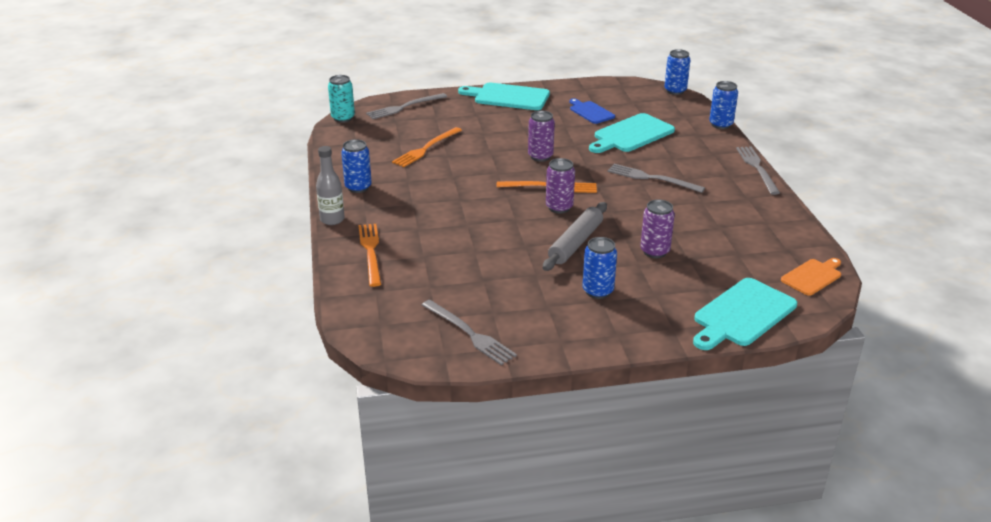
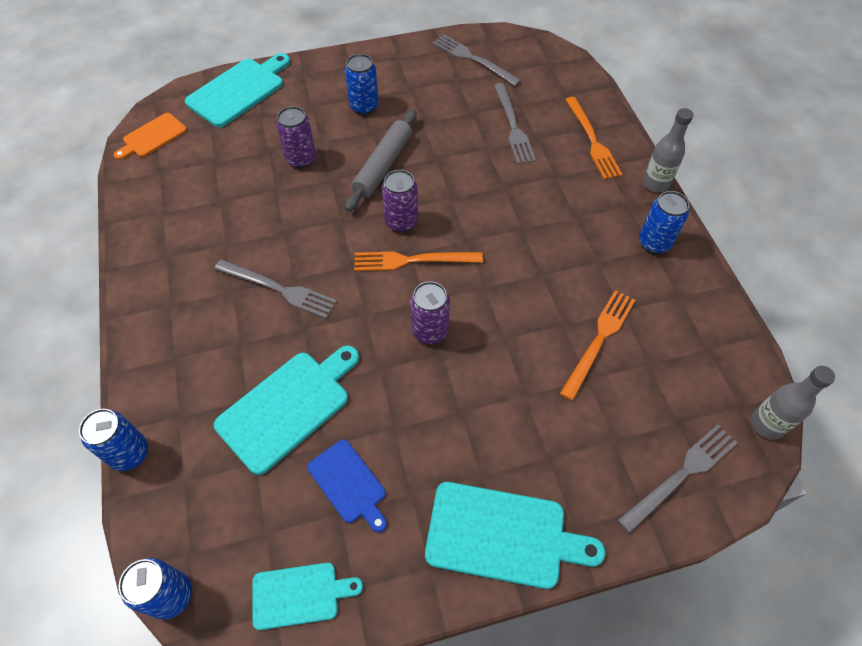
camera: 175 degrees right, 25 degrees up
(343, 118) = (767, 424): turquoise can -> grey bottle
(611, 89) = (299, 595): none -> turquoise cutting board
(757, 168) = (125, 323): grey fork -> grey fork (513, 125)

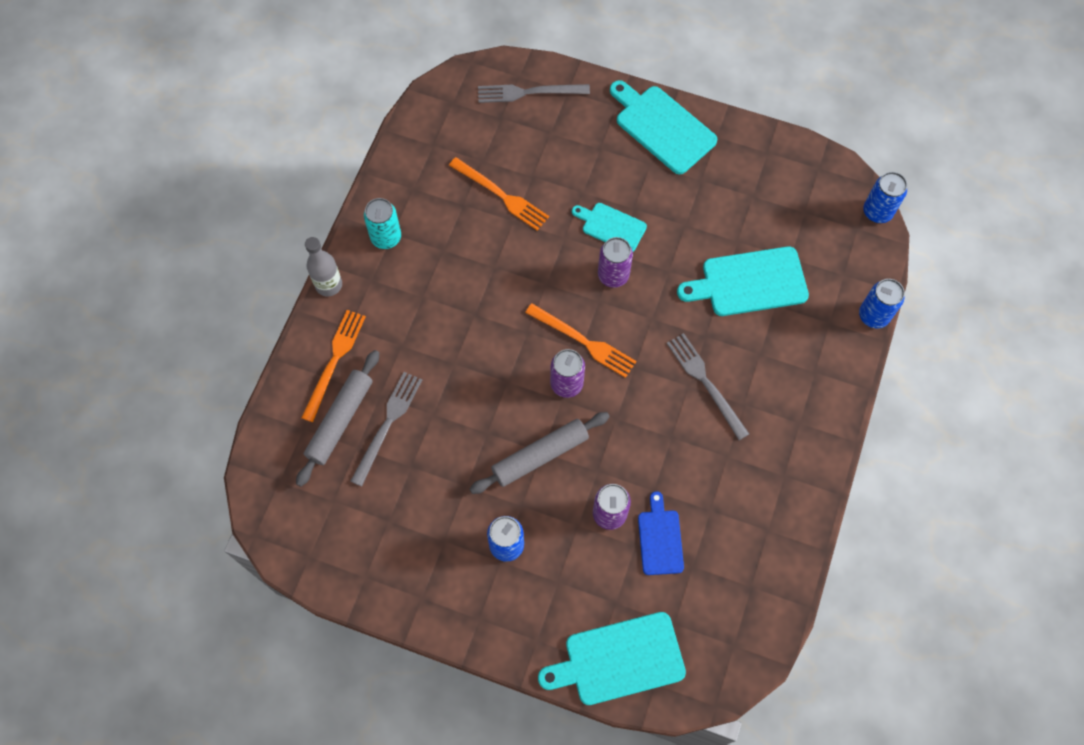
camera: 145 degrees left, 10 degrees up
(152, 137) = (739, 645): orange cutting board -> none
(299, 595) = (801, 168): turquoise cutting board -> turquoise cutting board (611, 226)
(348, 484) = (736, 209): blue cutting board -> blue cutting board (660, 539)
(474, 59) = (348, 539): grey fork -> none
(547, 111) = (340, 421): none -> grey rolling pin
(599, 341) = (500, 195): orange fork -> orange fork turned 120 degrees counterclockwise
(654, 243) = (386, 237): blue can -> turquoise can
(767, 424) = (447, 84): grey bottle -> none

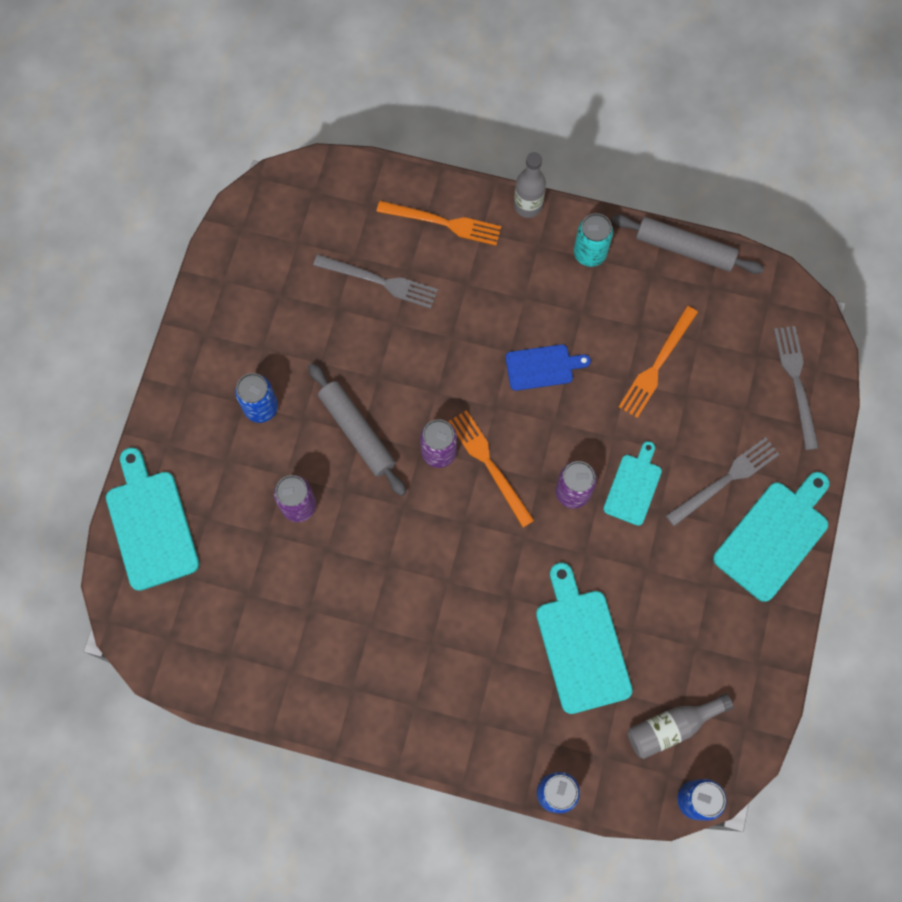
camera: 85 degrees right, 5 degrees up
(340, 421) = (380, 237): grey rolling pin -> grey rolling pin (684, 249)
(583, 341) = (490, 465): orange fork -> orange fork turned 120 degrees clockwise
(660, 539) = (275, 559): blue cutting board -> blue cutting board (542, 367)
(706, 383) = (452, 600): grey fork -> grey fork (725, 480)
(818, 221) = (672, 727): none -> grey bottle

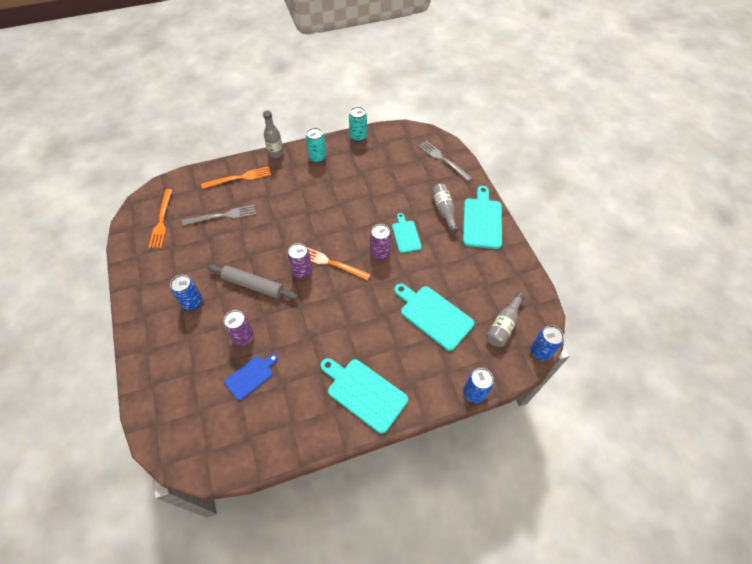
camera: 35 degrees left, 15 degrees down
(151, 525) = (160, 396): turquoise cutting board -> turquoise cutting board (364, 393)
(542, 367) = (327, 210): blue cutting board -> blue cutting board (251, 376)
(657, 364) = (379, 183): orange fork -> orange fork (162, 220)
(684, 249) = (358, 136): grey rolling pin -> turquoise can
(725, 480) = (444, 211): grey fork -> grey bottle

